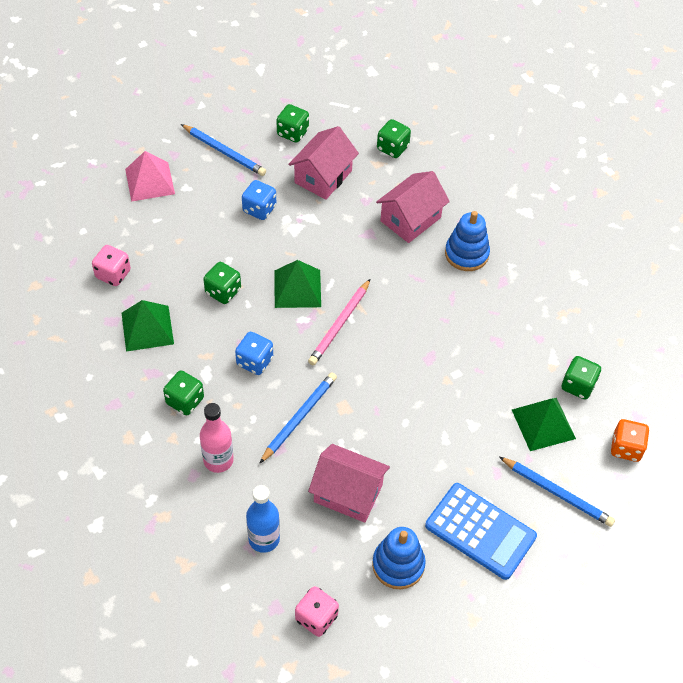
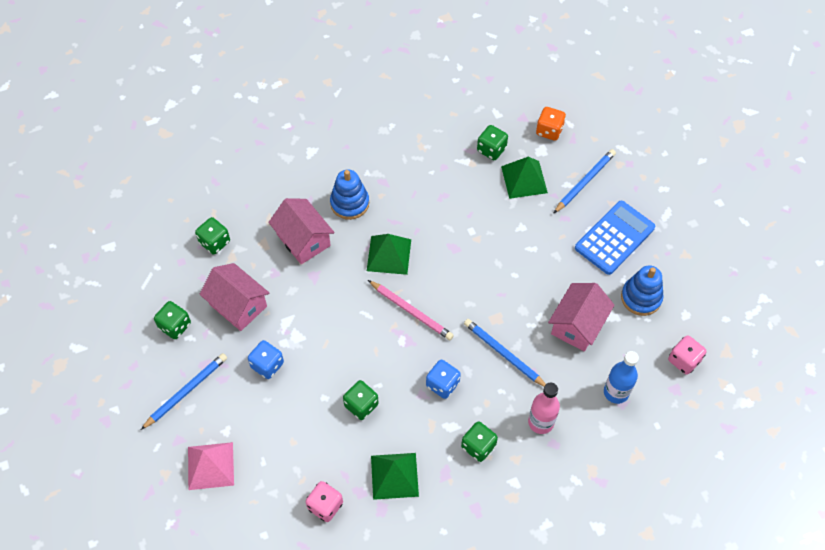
camera: 80 degrees left, 5 degrees up
(297, 288) = (367, 341): green pyramid -> green pyramid (389, 255)

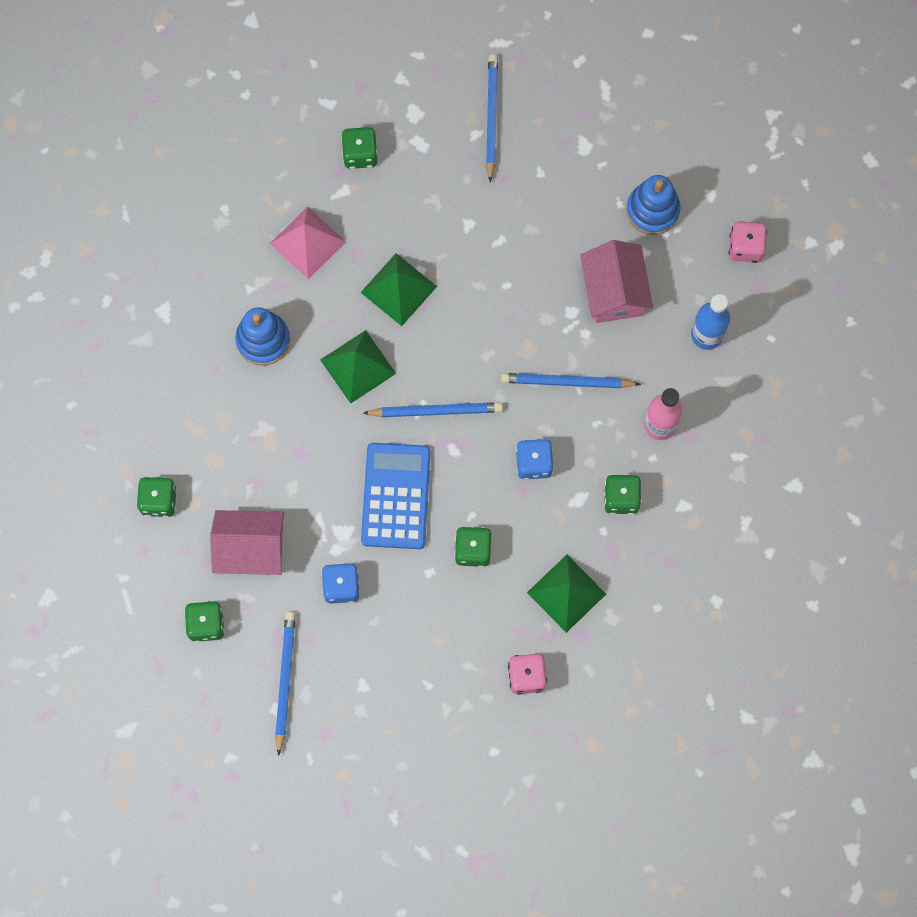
camera: 40 degrees left, 15 degrees up
(210, 465) = (380, 731): pink pyramid -> pink pyramid (307, 242)
(303, 240) = (252, 422): pink house -> none
(411, 311) = (436, 411): pink pencil -> blue pencil
(524, 179) = (425, 164): green pyramid -> green pyramid (398, 289)
(549, 131) = (403, 81): orange dice -> none
(614, 238) = (574, 161): blue calculator -> blue calculator (396, 496)

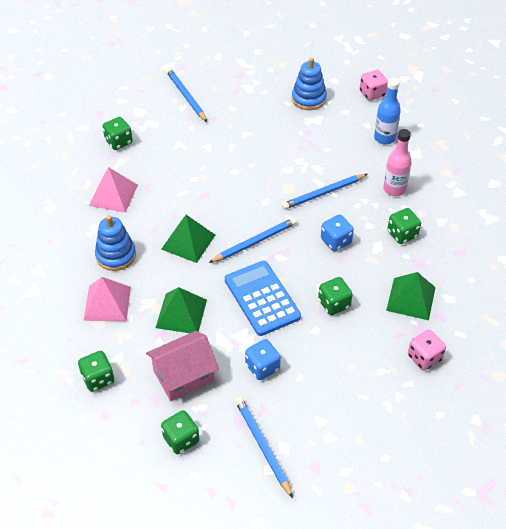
camera: 30 degrees left, 25 degrees down
(218, 405) = (107, 303): none -> pink pyramid
(398, 289) = (187, 193): green pyramid -> green pyramid (181, 313)
(614, 291) = (316, 141): pink house -> none

